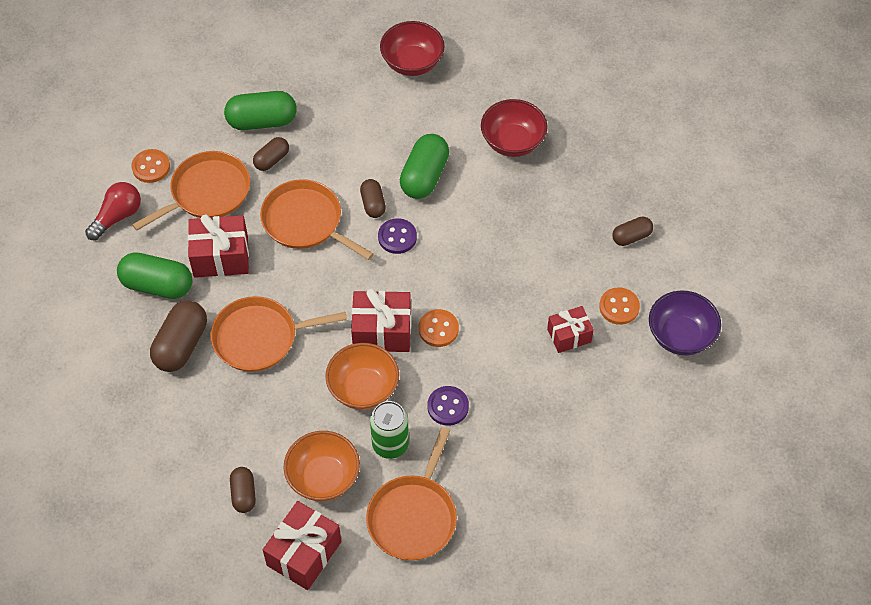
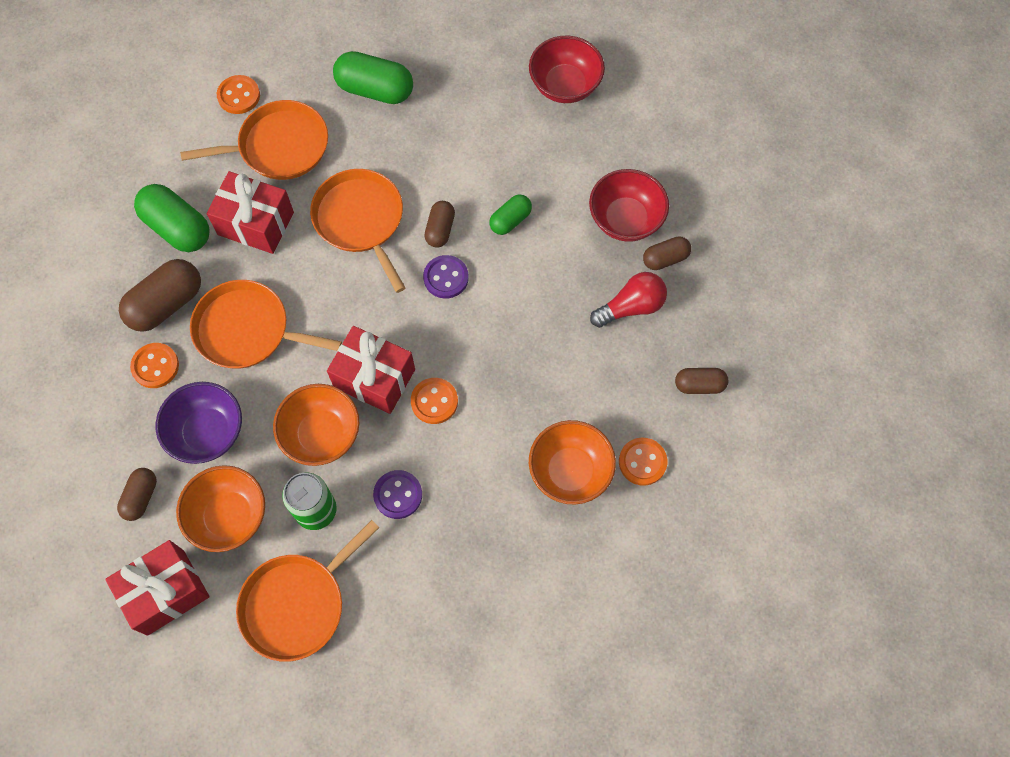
camera: 25 degrees right, 10 degrees up
(117, 217) = (178, 136): red light bulb -> red light bulb (631, 307)
(199, 394) = (155, 366): none -> orange button
(272, 160) = (362, 137): brown capsule -> brown capsule (665, 259)
(424, 176) = (510, 220): green capsule -> green capsule, size x0.58
(569, 335) = (570, 471): red gift -> orange bowl
(680, 336) = (693, 527): purple bowl -> purple bowl (207, 432)

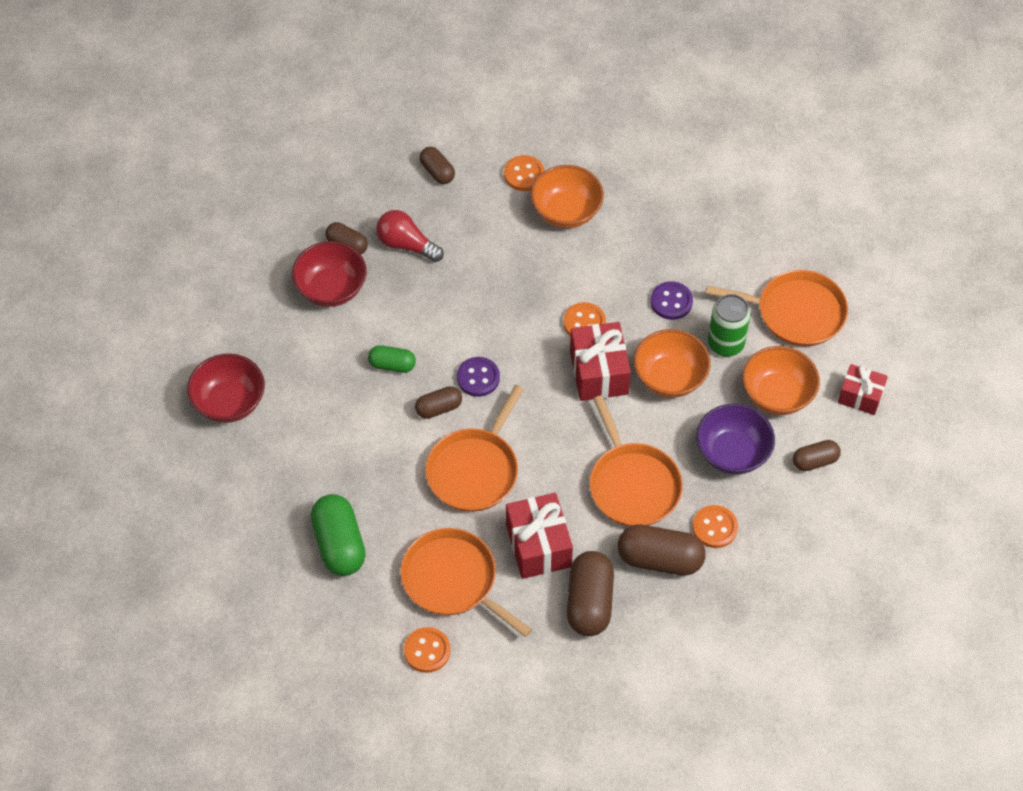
camera: 125 degrees left, 10 degrees down
(165, 592) = (860, 396): red gift -> red gift, size x0.64
(177, 228) = (589, 602): green capsule -> brown capsule

